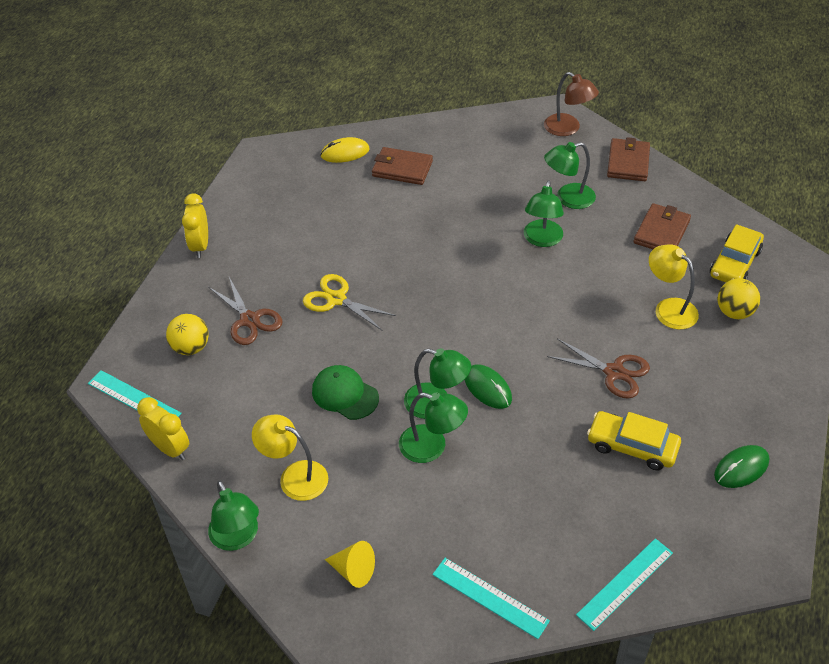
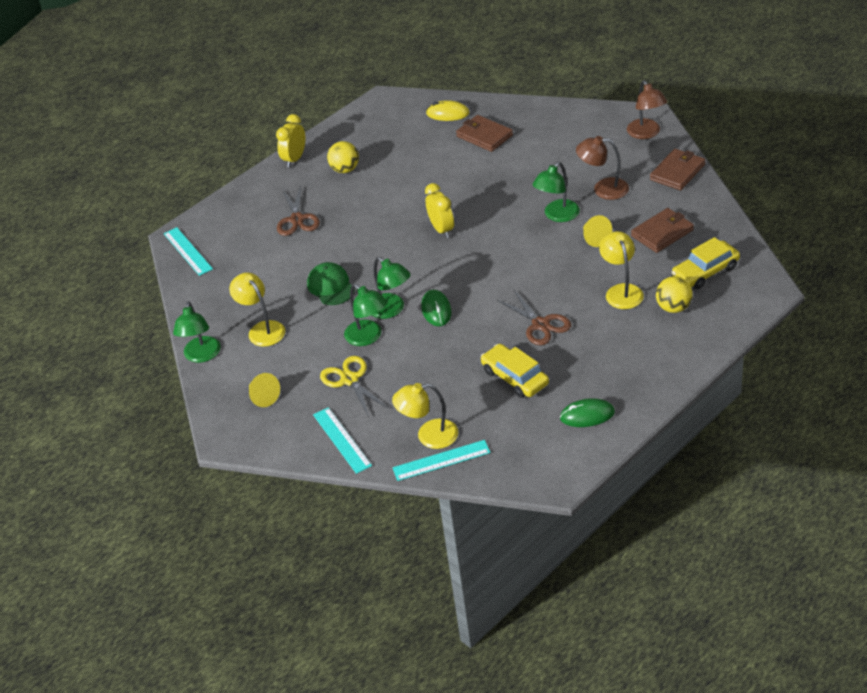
camera: 30 degrees right, 5 degrees down
(170, 448) = (192, 289): yellow clock -> yellow clock (442, 229)
(191, 347) = (245, 228): yellow ball -> yellow ball (345, 169)
(336, 299) = (368, 220): yellow scissors -> yellow scissors (350, 380)
(568, 198) = (603, 189): green lamp -> brown lamp
(589, 555) = (429, 436): none -> yellow lamp
(599, 255) = (595, 238): none -> yellow cone

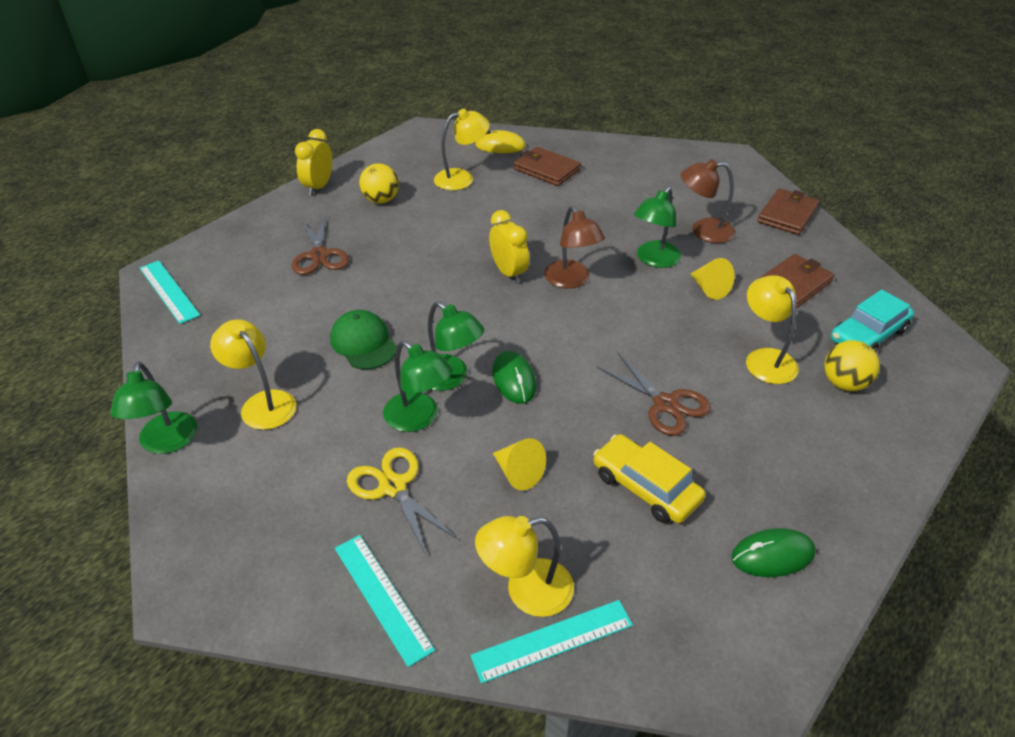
camera: 10 degrees left, 0 degrees up
(263, 397) = (256, 514): yellow cone -> yellow cone (518, 473)
(412, 147) = (462, 178): none -> yellow lamp
(646, 133) = (736, 173): brown lamp -> brown lamp (571, 280)
(705, 271) = (868, 335): yellow car -> turquoise car

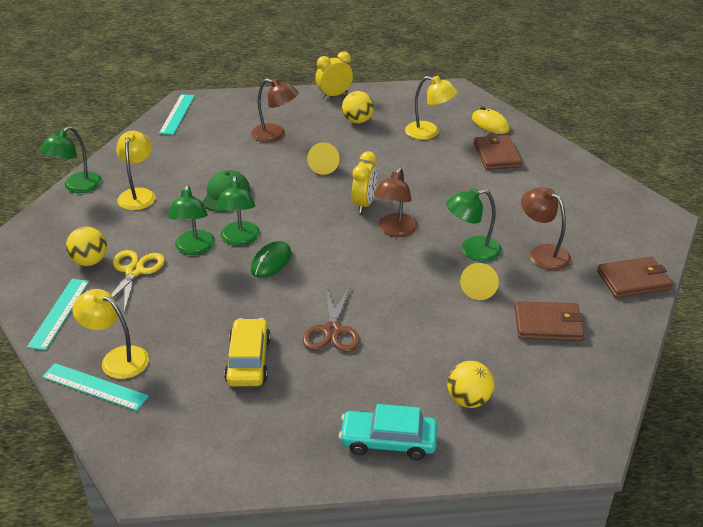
camera: 45 degrees right, 5 degrees down
(319, 255) = (275, 135): brown scissors -> brown lamp
(323, 513) = (90, 261): none -> yellow ball
(518, 473) = (198, 307): yellow cone -> yellow cone (323, 167)
(765, 358) = (441, 351): yellow lamp -> none
(772, 555) = (256, 441): green mouse -> none
(868, 335) = (544, 387): turquoise car -> turquoise car (388, 441)

